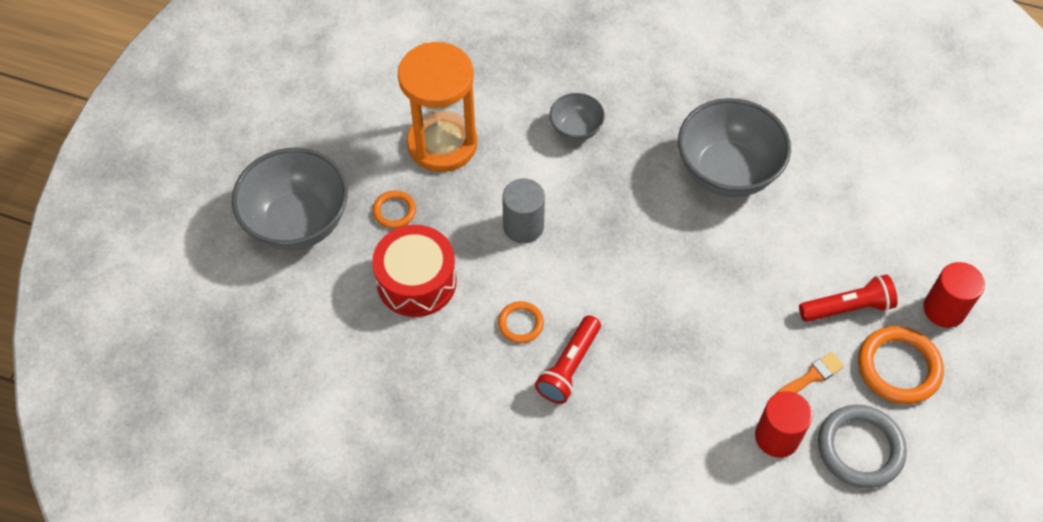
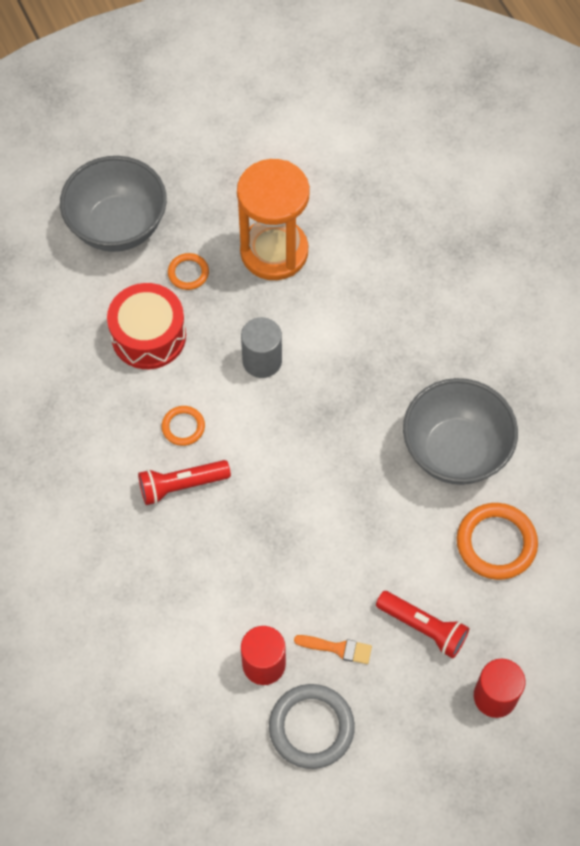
camera: 45 degrees right, 5 degrees up
(576, 129) = (381, 322): grey bowl -> none
(898, 367) = (408, 702): orange ring -> orange ring (496, 543)

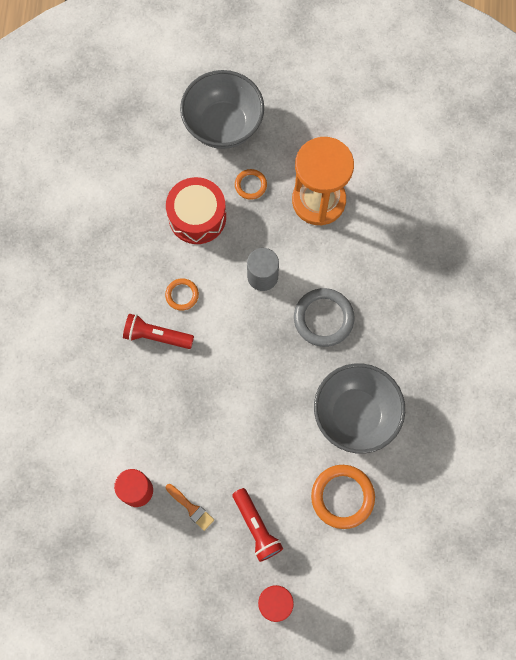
camera: 30 degrees right, 10 degrees up
(311, 727) = (141, 551): grey ring -> grey ring (323, 318)

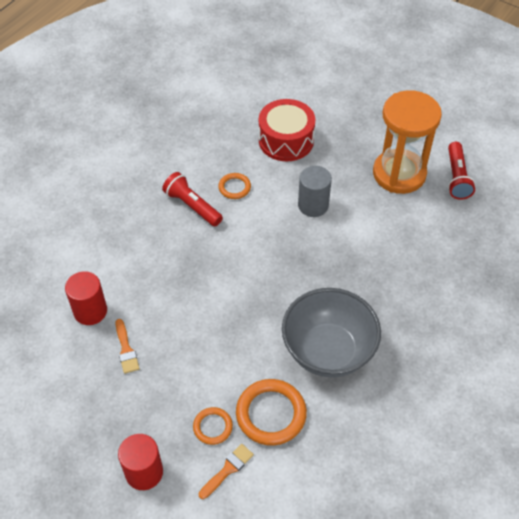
camera: 30 degrees right, 20 degrees down
(223, 125) = (350, 90): grey bowl -> none
(250, 185) = (346, 138): orange ring -> orange ring (213, 427)
(256, 527) = (173, 396): red flashlight -> red flashlight (456, 177)
(323, 318) = (347, 261): grey ring -> none
(337, 562) = (228, 469): none -> orange brush

